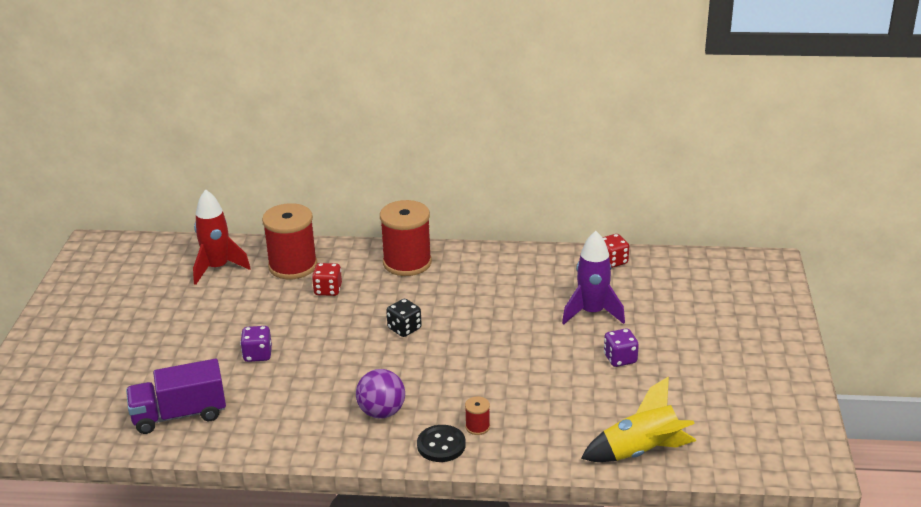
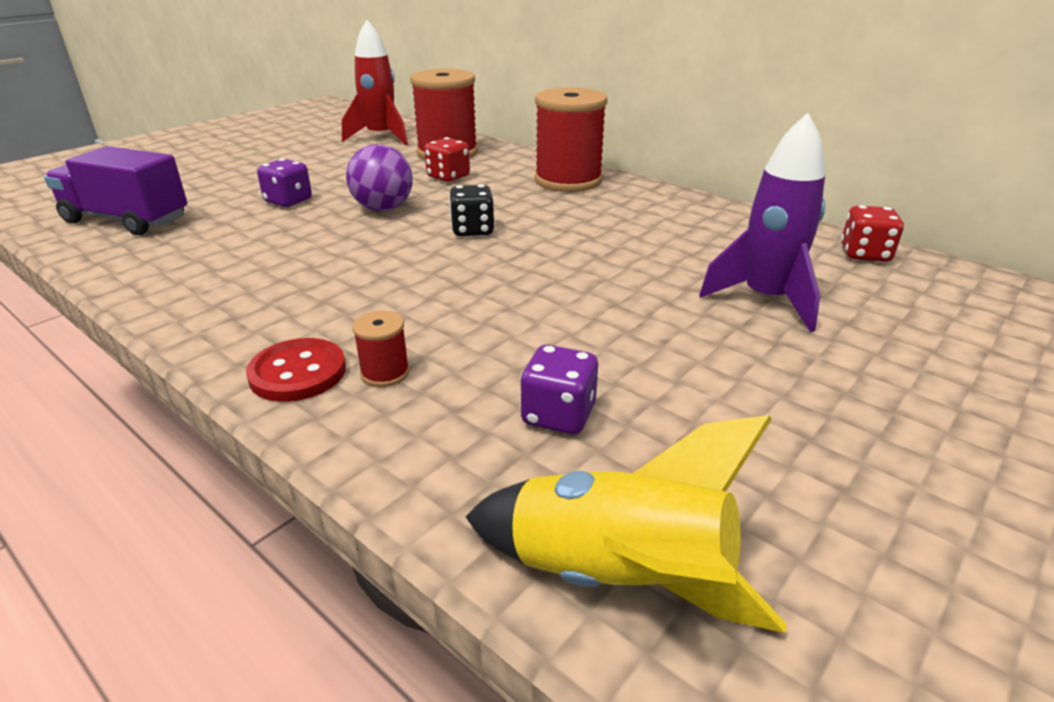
camera: 35 degrees right, 0 degrees up
(381, 412) = (301, 299): purple ball -> purple ball (383, 209)
(441, 445) = (298, 373): black button -> red button
(620, 359) = (752, 379): purple dice -> purple dice (558, 415)

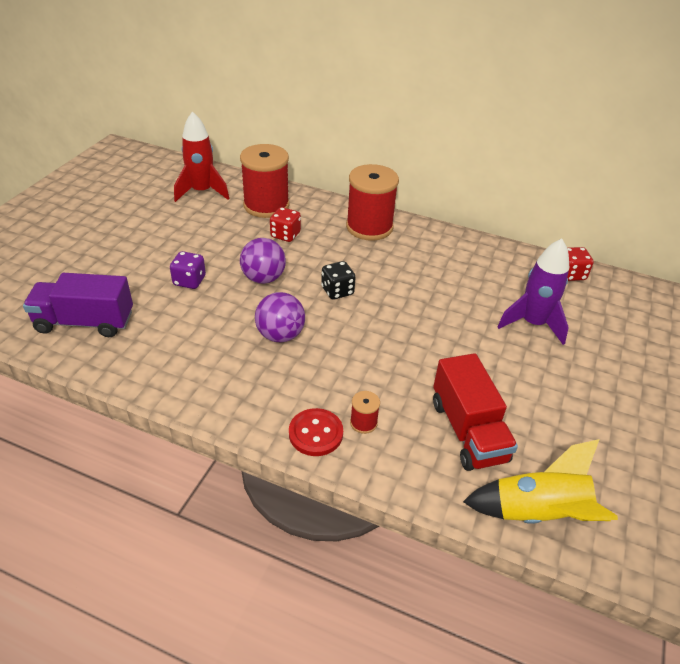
camera: 20 degrees left, 10 degrees up
(352, 261) = (280, 335): none -> purple ball
(558, 415) = (468, 431): purple dice -> red truck

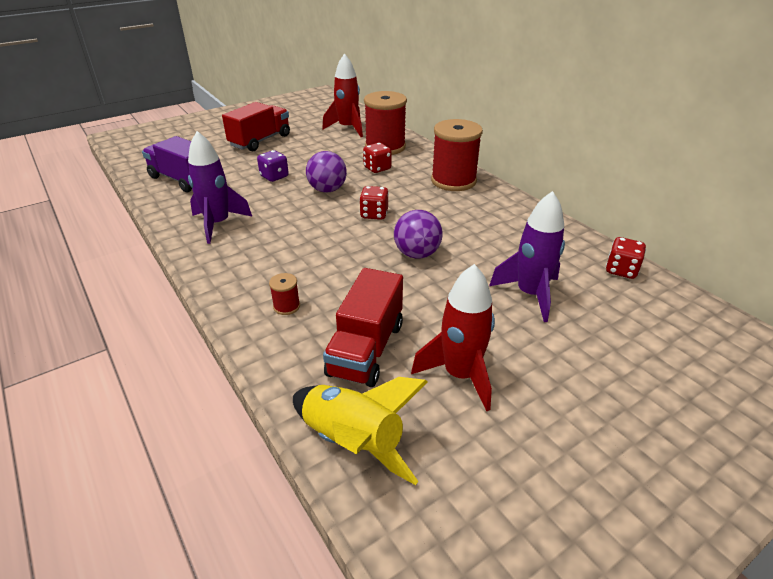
camera: 35 degrees right, 5 degrees down
(119, 238) = (260, 141): none -> red truck
(195, 362) = (218, 224): none -> purple rocket
(280, 335) = (296, 228): purple ball -> purple ball (417, 254)
(315, 433) = (243, 298): red button -> none
(337, 291) = (374, 214): black dice -> red dice
(552, 418) = (460, 375): none -> red rocket

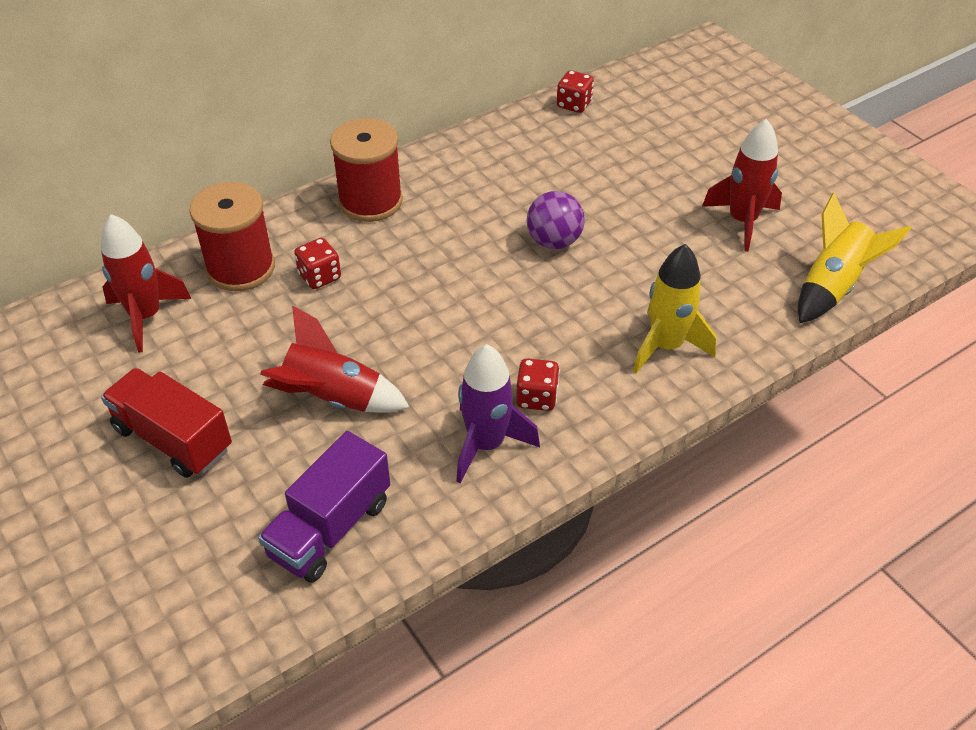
camera: 90 degrees left, 10 degrees up
(274, 176) = (333, 398): purple dice -> red rocket
(286, 306) = (666, 346): red spool -> yellow rocket
(327, 190) = (386, 329): purple ball -> none
(366, 349) = (722, 280): red truck -> none
(374, 214) = (461, 278): red dice -> red dice (536, 397)
(530, 294) = (620, 167): purple rocket -> none

